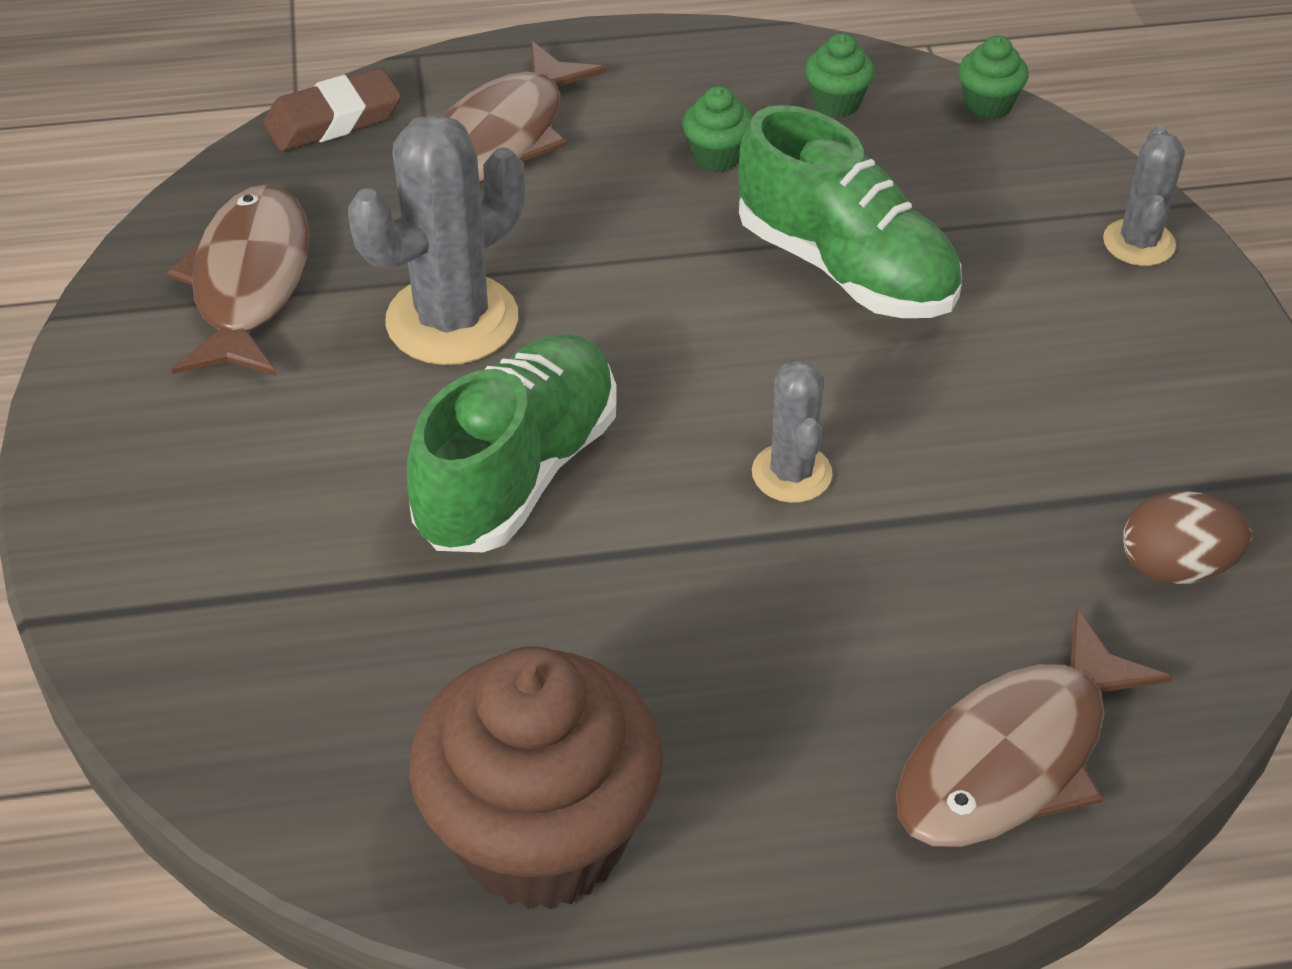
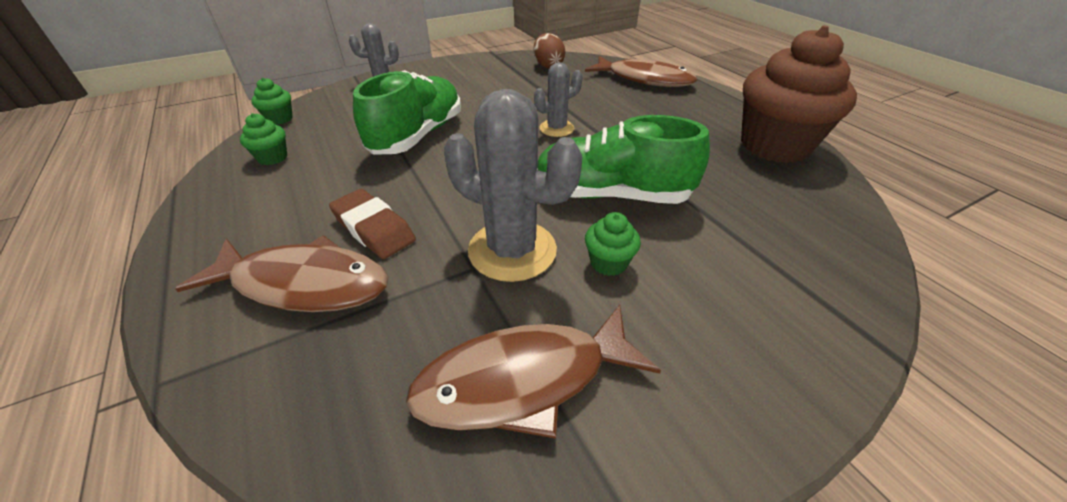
camera: 110 degrees left, 5 degrees down
(333, 119) = (269, 414): brown eraser -> brown eraser (373, 229)
(716, 156) = (326, 186): green cupcake -> green cupcake (608, 263)

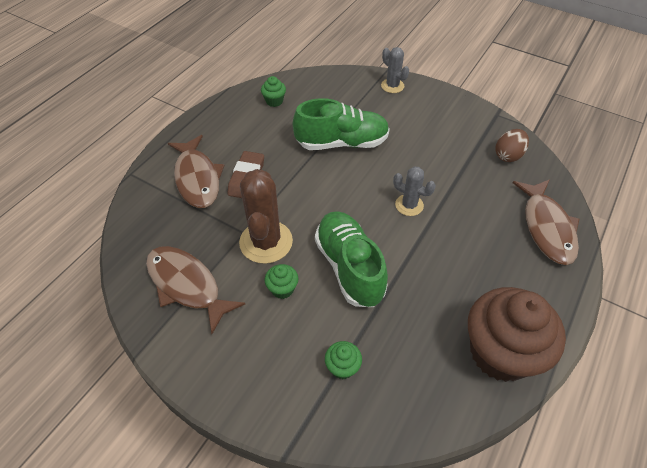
camera: 60 degrees right, 10 degrees up
(280, 119) = (311, 76): green cupcake -> green cupcake (342, 367)
(512, 250) = (266, 242): grey cactus -> brown cactus

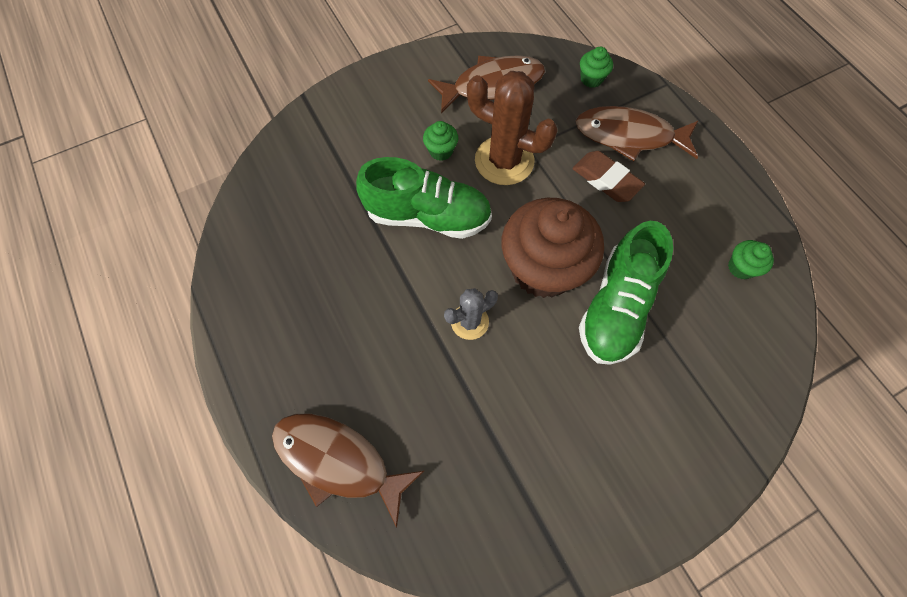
camera: 120 degrees right, 15 degrees up
(342, 367) = (336, 159): green cupcake -> green cupcake (591, 79)
(392, 86) = (713, 451): grey cactus -> none
(500, 353) = (252, 288): brown cupcake -> brown cupcake (543, 269)
(508, 155) = (477, 516): brown egg -> none

